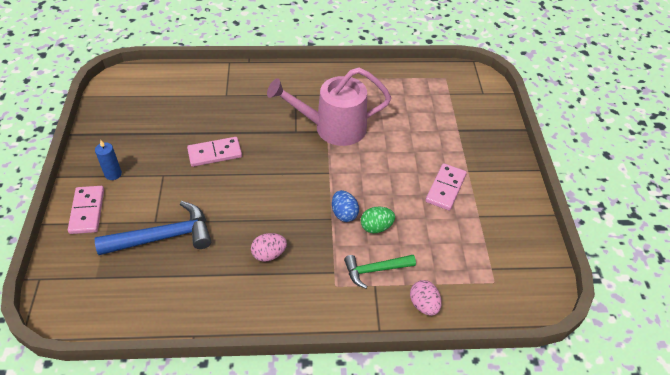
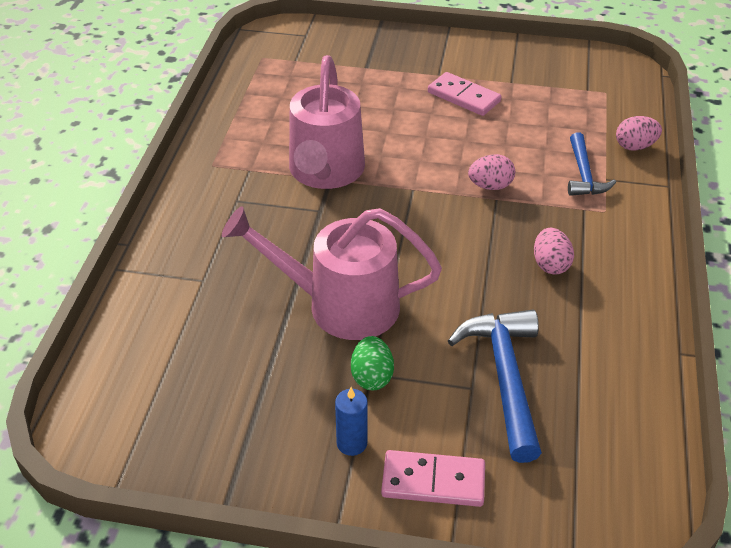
camera: 75 degrees left, 5 degrees down
(215, 153) = (340, 305): pink domino -> pink watering can
(344, 214) = (490, 186): blue egg -> pink egg
(375, 270) = (583, 174): green hammer -> blue hammer
(376, 227) = (517, 162): green egg -> green egg (372, 377)

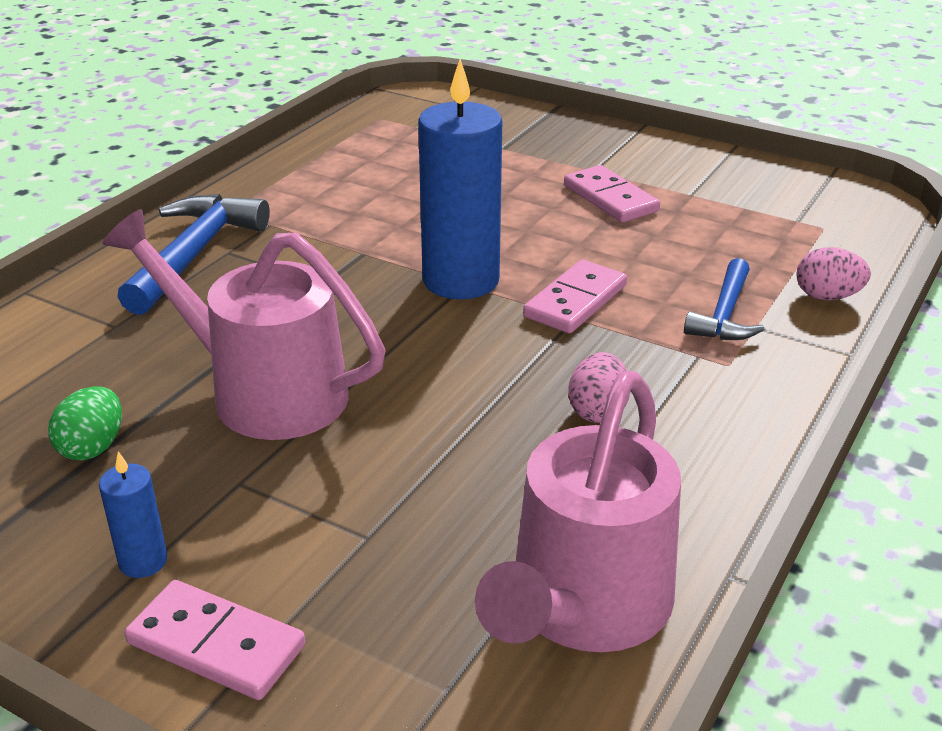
camera: 20 degrees right, 10 degrees down
(325, 172) = (362, 244): pink watering can -> pink watering can (582, 609)
(372, 377) = (237, 486): green egg -> green egg (92, 447)
(409, 187) = (461, 280): none -> blue candle
(490, 186) = (575, 301): pink egg -> pink domino
(505, 378) = (425, 537): blue hammer -> blue hammer (194, 254)

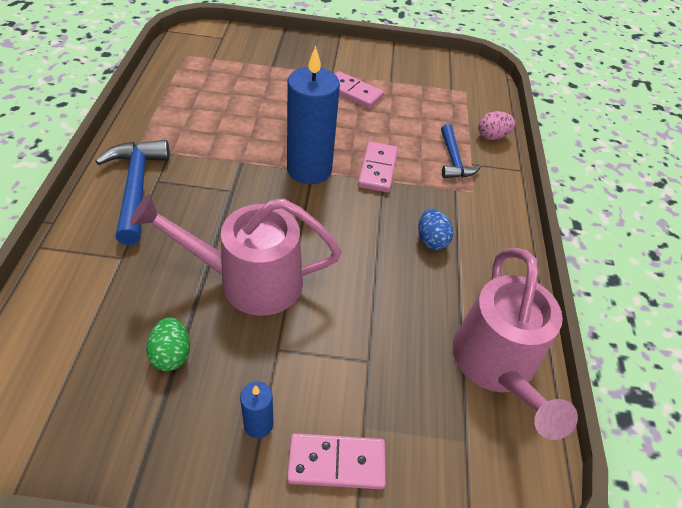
camera: 30 degrees left, 15 degrees up
(597, 411) = (431, 240): pink egg -> blue egg

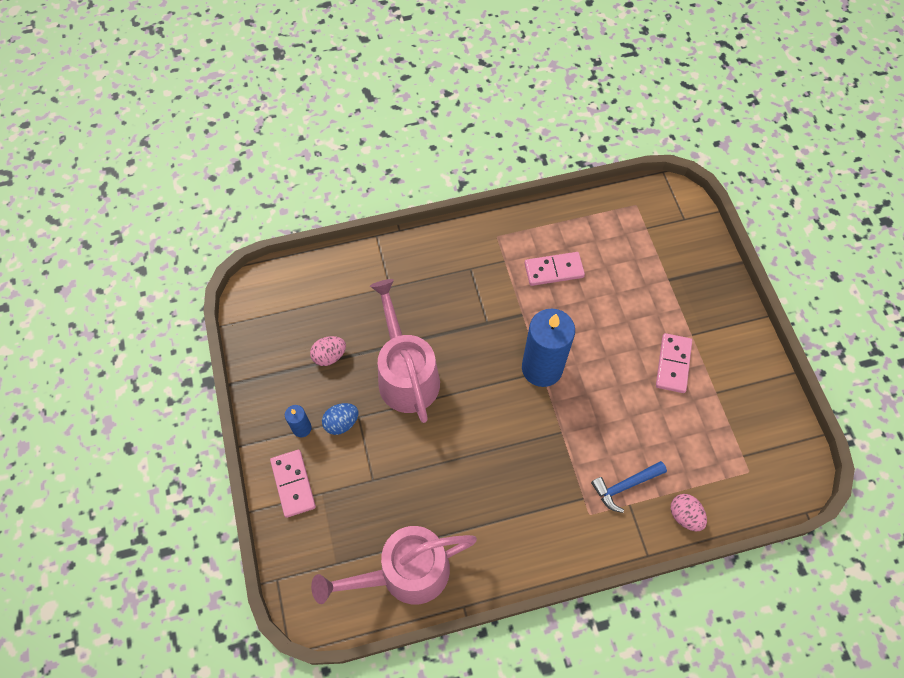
camera: 75 degrees right, 15 degrees up
(136, 188) = (456, 260): blue hammer -> none
(171, 354) = (329, 356): green egg -> pink egg
(377, 169) = (573, 423): pink domino -> pink domino (554, 270)
(431, 240) = (509, 492): blue egg -> blue egg (341, 423)

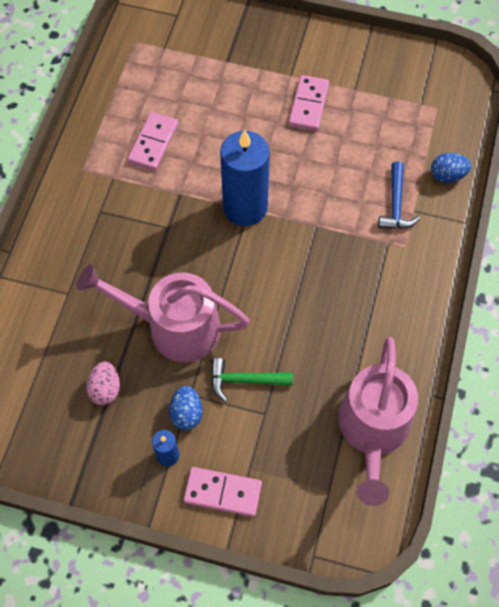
camera: 60 degrees left, 0 degrees up
(392, 450) = (245, 380): none -> green hammer
(673, 364) = (308, 105): pink domino -> pink domino turned 60 degrees clockwise
(685, 516) = (447, 175): pink egg -> blue egg

